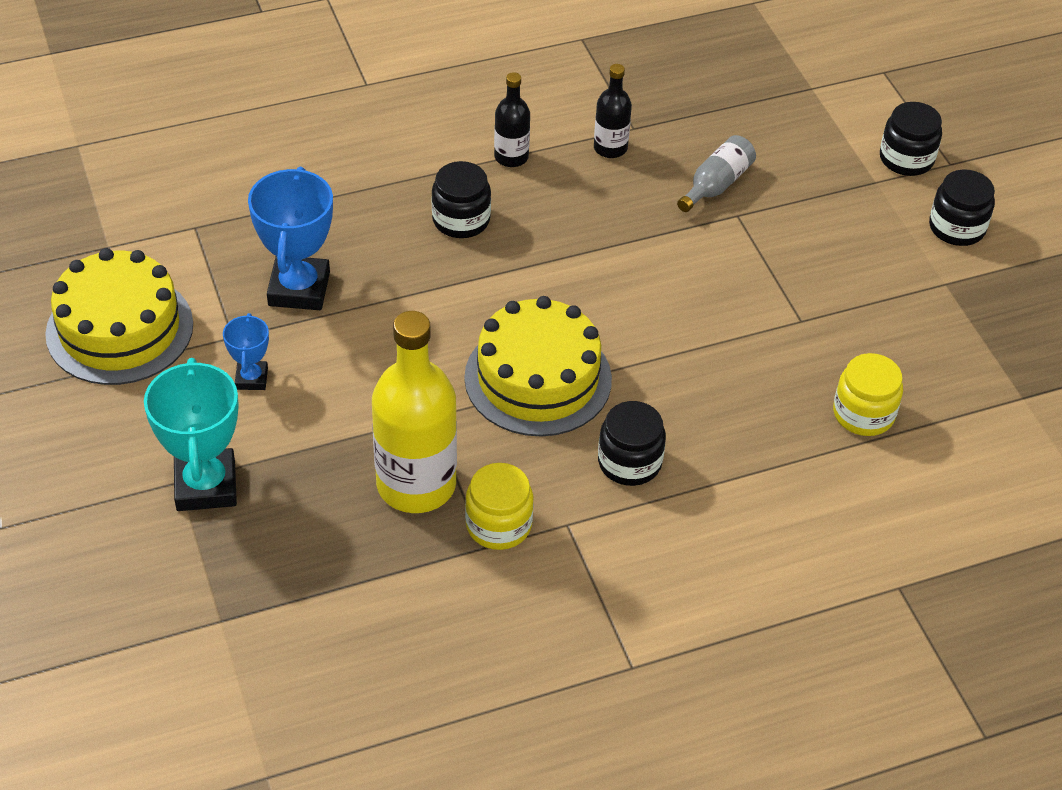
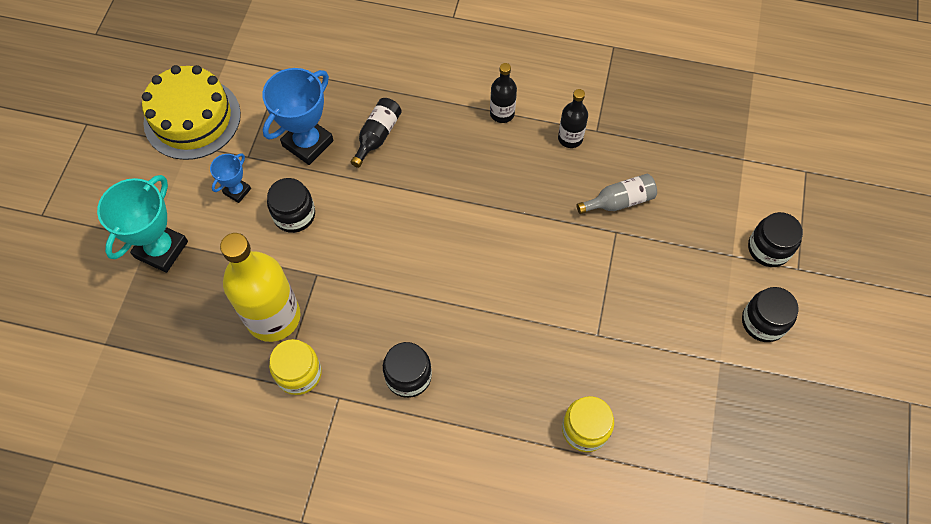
camera: 35 degrees right, 15 degrees up
(380, 243) = (377, 136): none -> black bottle
(461, 220) = (437, 144): black jar -> black jar (294, 215)
(538, 378) = (398, 283): yellow cake -> none

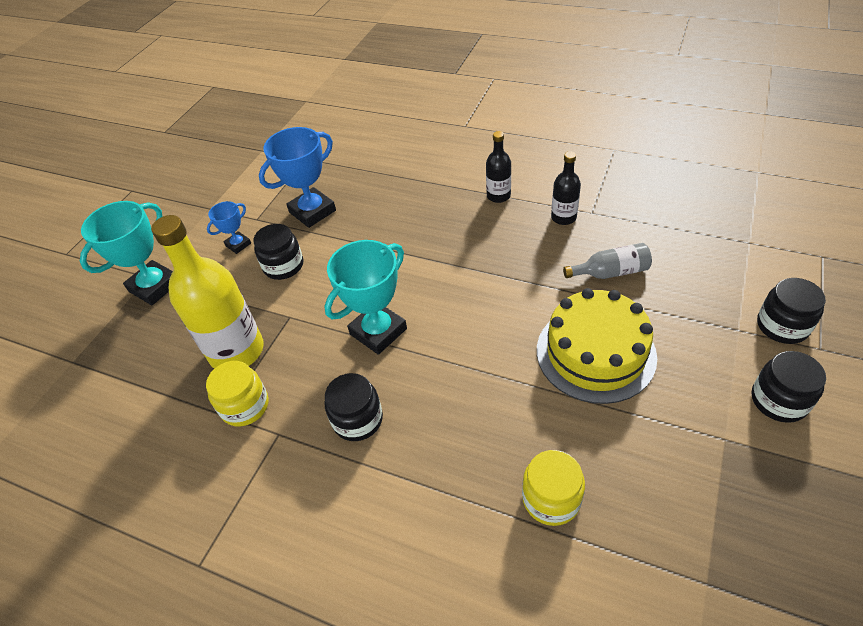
camera: 15 degrees right, 15 degrees down
(192, 118) = (219, 190): yellow cake -> yellow cake (595, 353)
(377, 136) = (377, 208): black bottle -> none
(409, 284) = (378, 331): none -> turquoise trophy

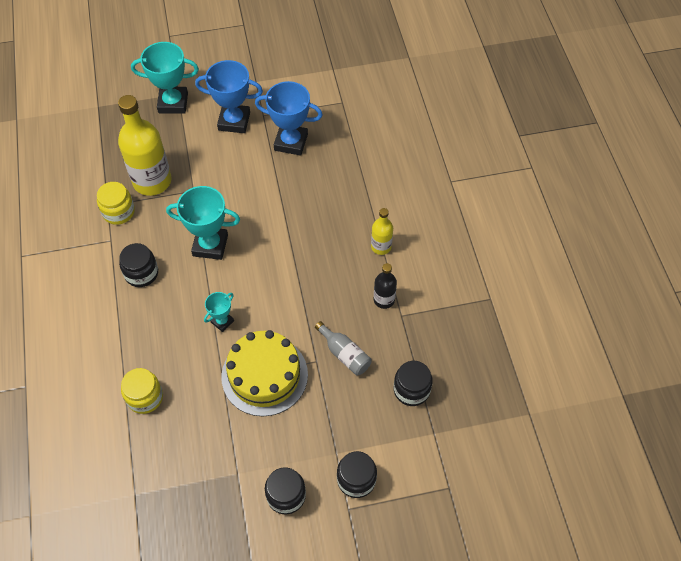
camera: 50 degrees right, 10 degrees up
(238, 244) = (234, 121): blue trophy -> blue trophy, size x1.89
(283, 266) = (232, 159): black jar -> black jar (411, 390)
(493, 363) = (222, 321): none -> turquoise trophy
(498, 196) = (381, 246): black bottle -> yellow bottle

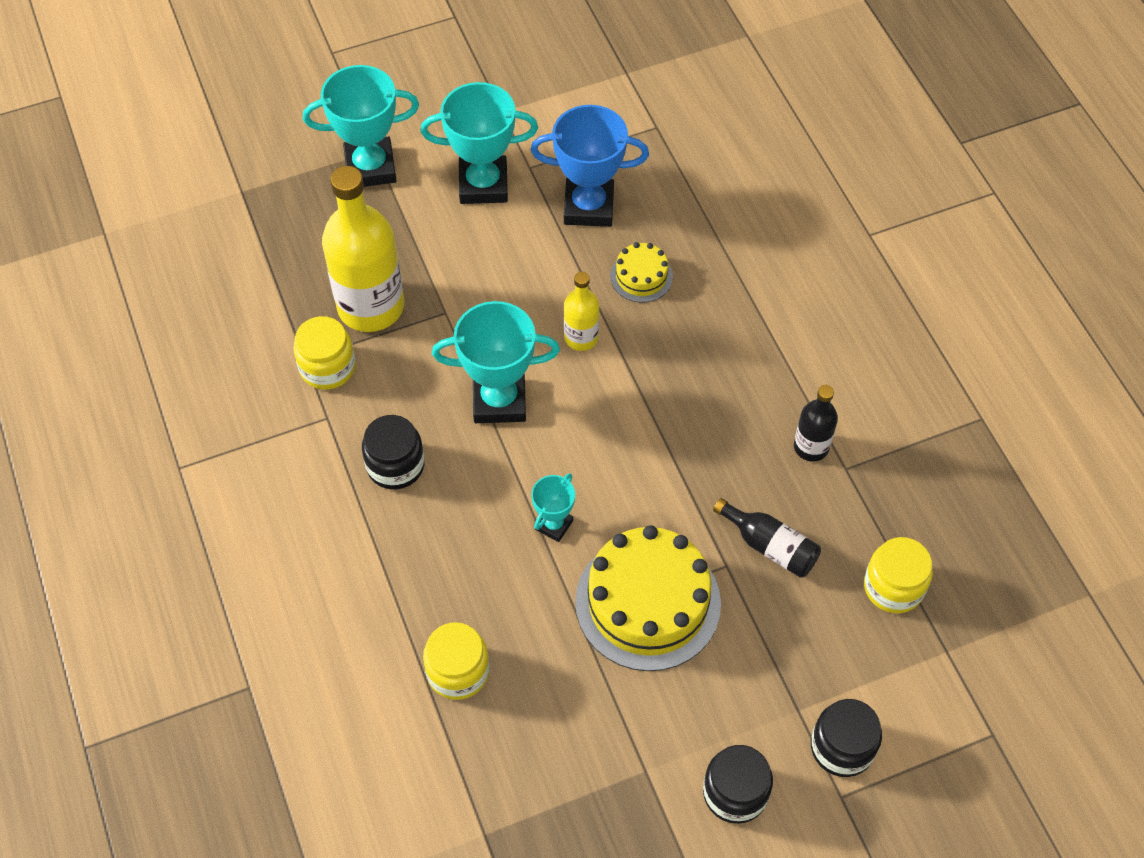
camera: 10 degrees left, 0 degrees up
(234, 121) = (483, 184): blue trophy -> turquoise trophy
(310, 186) = (641, 276): none -> yellow cake
(344, 354) = (770, 546): grey bottle -> black bottle
(381, 246) = (783, 360): yellow bottle -> yellow bottle (581, 337)
(411, 390) = (893, 587): black jar -> yellow jar

